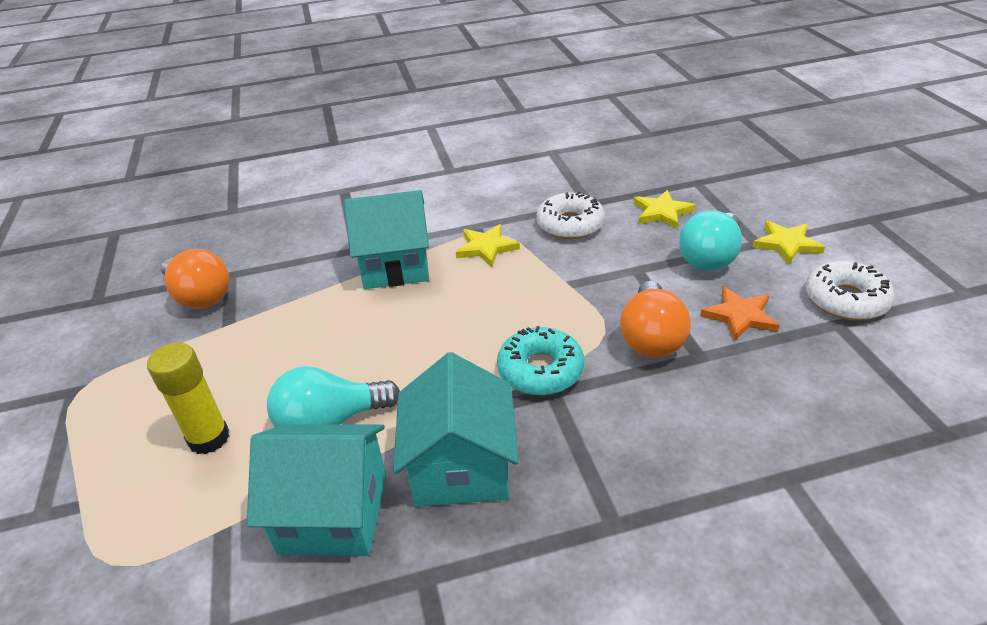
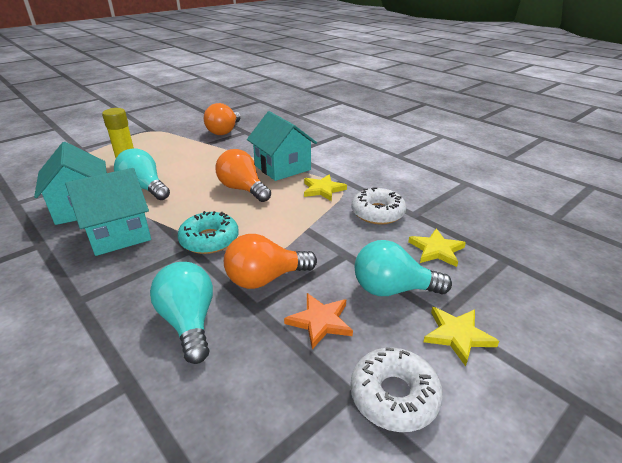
camera: 60 degrees right, 5 degrees down
(427, 315) = (243, 189): none -> orange light bulb
(703, 414) = (189, 322): none -> turquoise light bulb

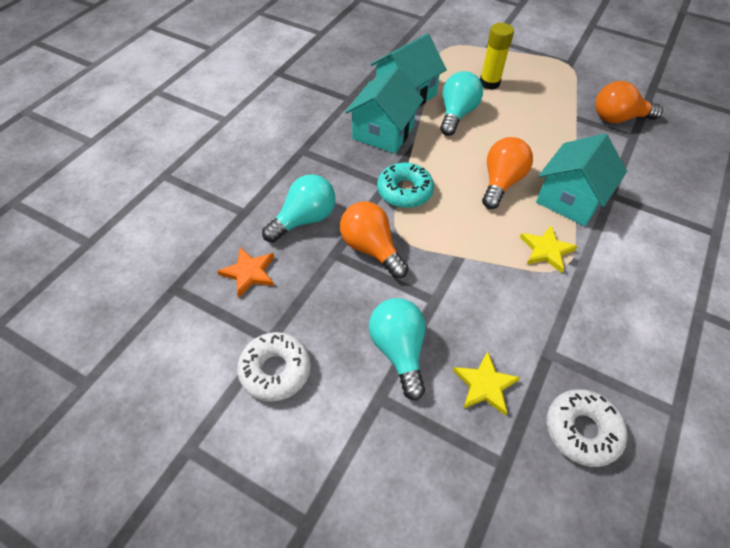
camera: 70 degrees right, 20 degrees up
(119, 234) = (383, 133): turquoise house -> turquoise house turned 75 degrees clockwise
(320, 321) = (335, 302): orange star -> orange star (249, 273)
(377, 213) = (528, 314): white donut -> white donut (582, 430)
(457, 335) = (356, 414): yellow star -> none

